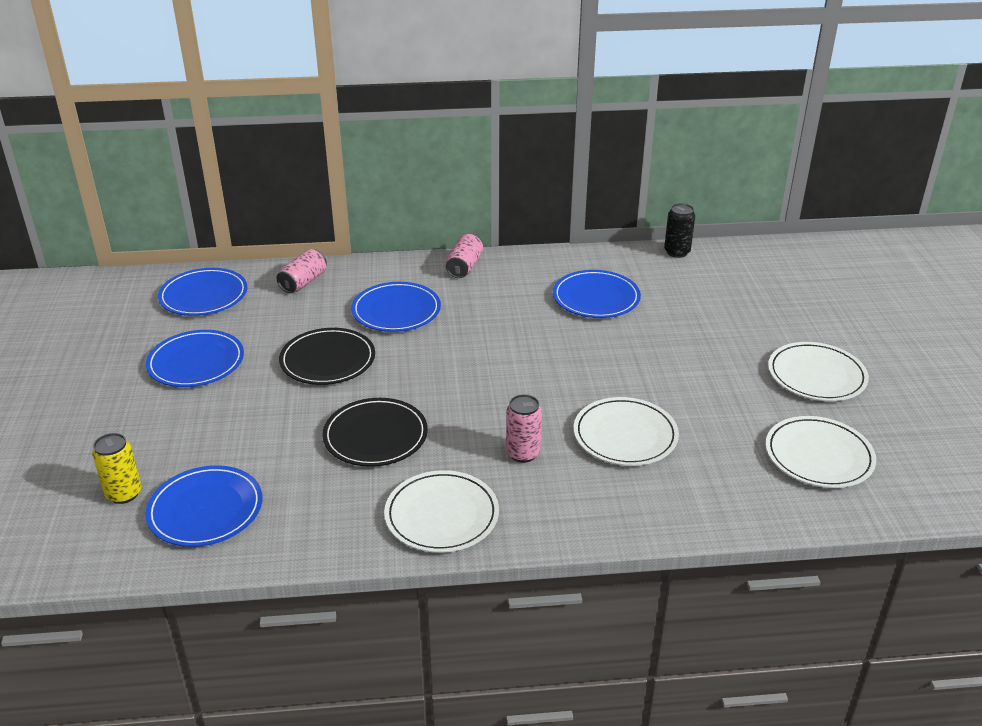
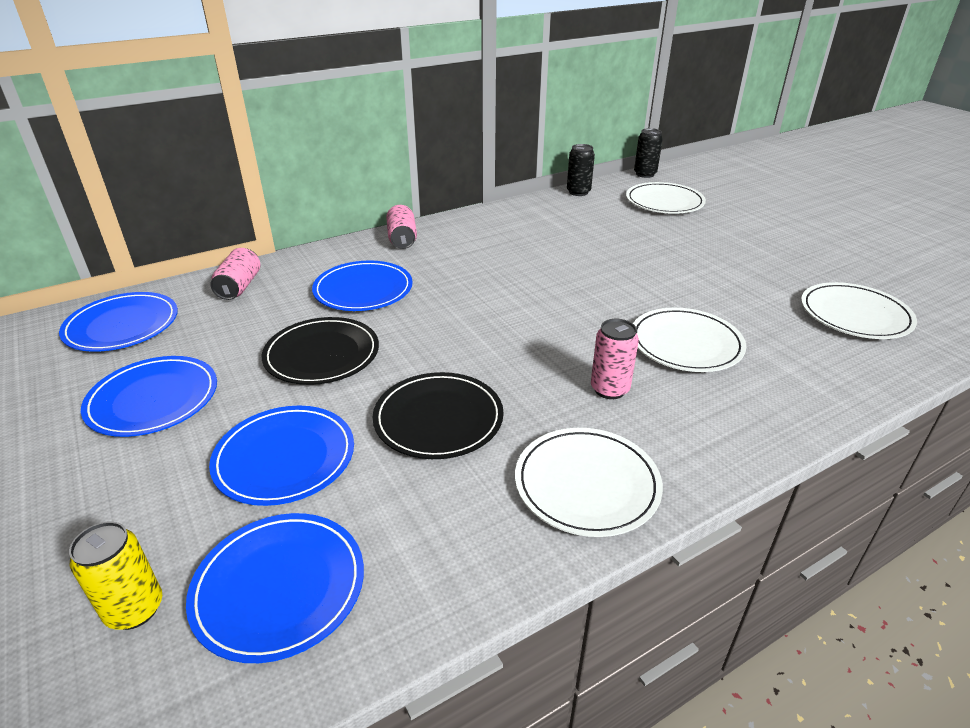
camera: 25 degrees left, 0 degrees up
(596, 298) = (545, 238): blue plate -> blue plate (285, 458)
(772, 245) = (645, 174): none -> black can
(816, 375) = (780, 254): white plate -> white plate (664, 202)

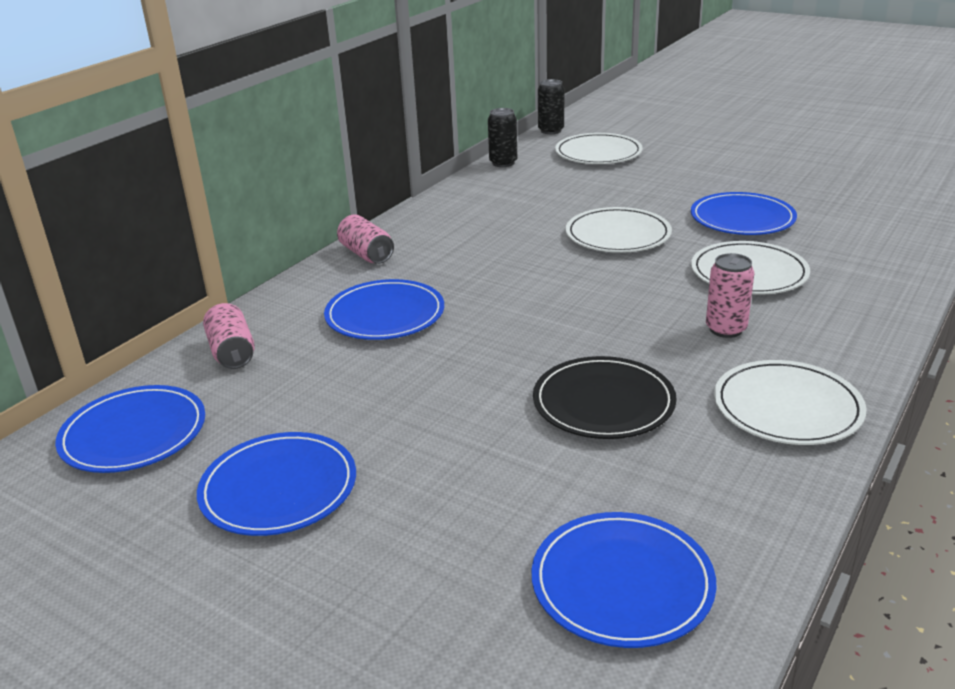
camera: 25 degrees left, 5 degrees down
(135, 609) = (508, 657): yellow can -> none
(285, 458) = (495, 486): blue plate -> blue plate (742, 219)
(322, 354) = (417, 387): black plate -> none
(855, 315) = (856, 211): white plate -> white plate (618, 235)

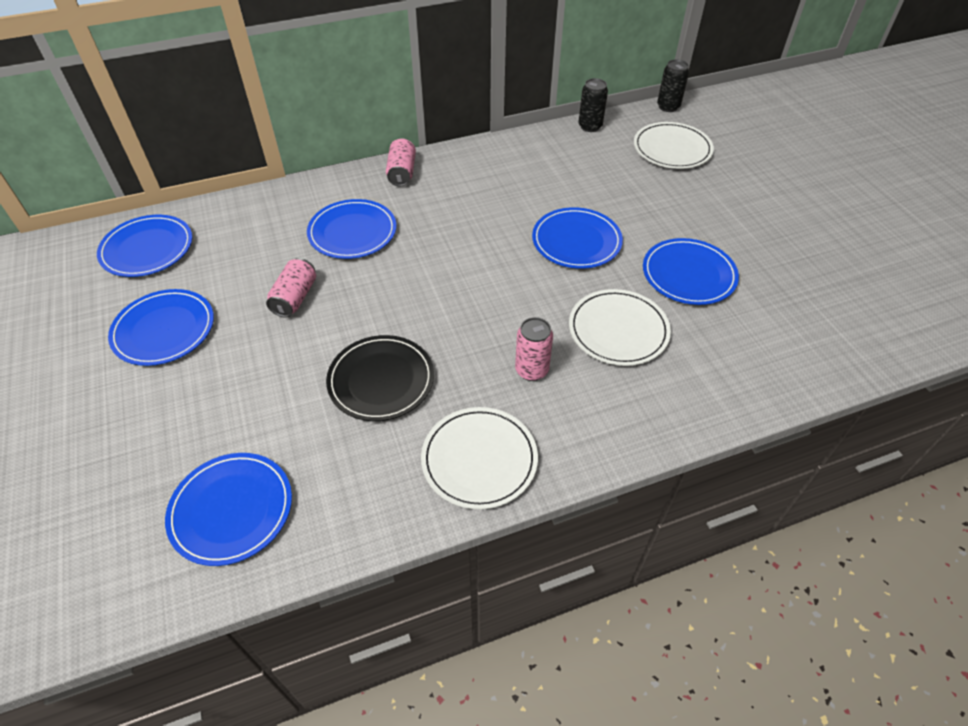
camera: 35 degrees right, 20 degrees up
(232, 352) = (248, 215): pink can -> pink can (295, 298)
(618, 235) = (576, 241): white plate -> blue plate

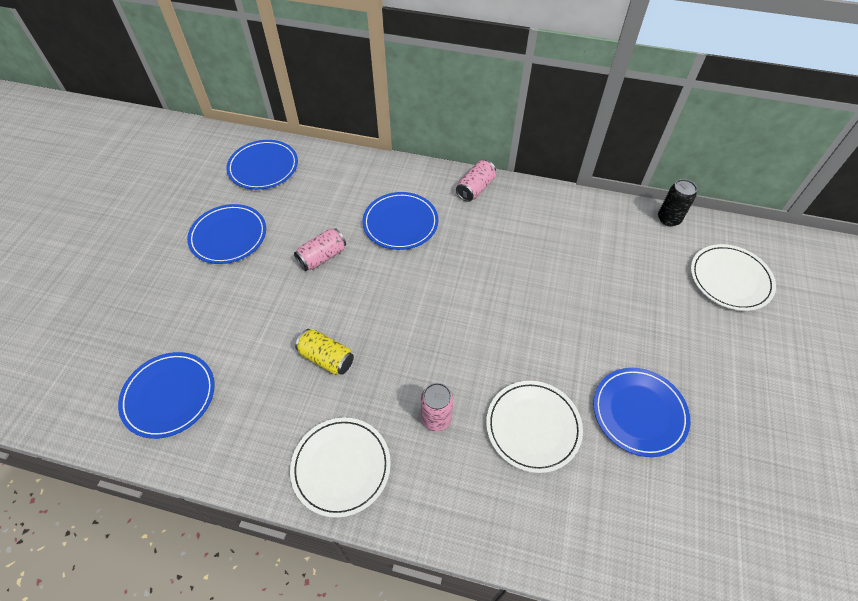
camera: 35 degrees right, 5 degrees up
(381, 380) = (326, 358): black plate -> yellow can
(576, 241) = (565, 324): blue plate -> none
(668, 107) = (763, 233): black can -> none

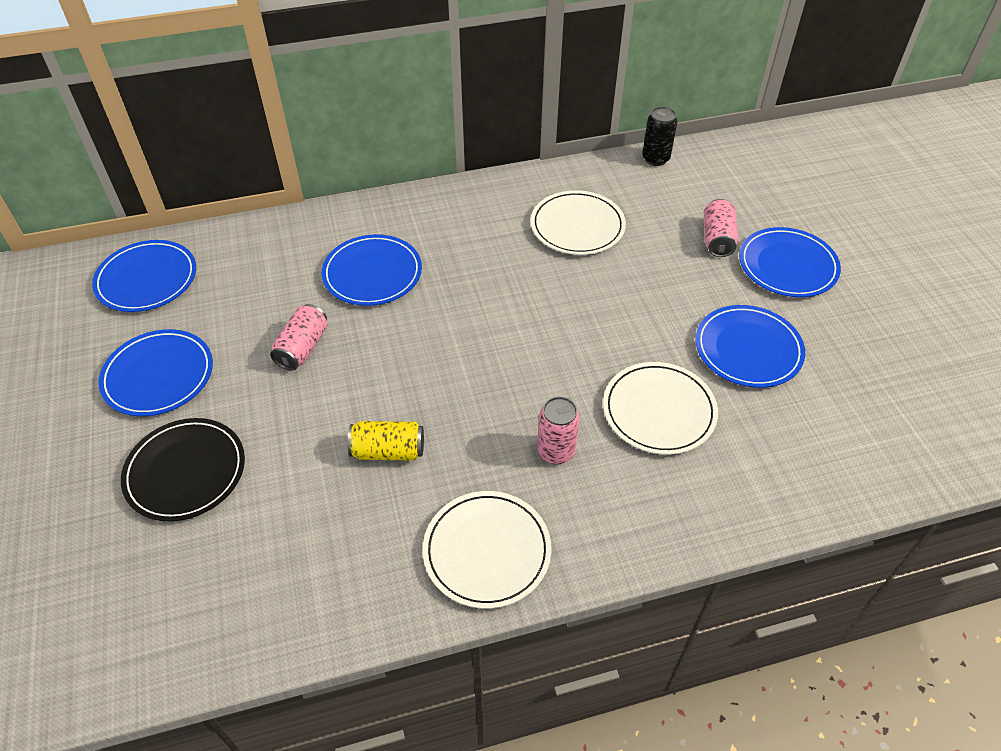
camera: 30 degrees left, 5 degrees down
(169, 396) = (215, 586): blue plate -> blue plate (787, 265)
(202, 309) = (185, 471): none -> black plate
(475, 188) = (434, 204): pink can -> pink can (717, 239)
(730, 279) = (748, 192): white plate -> white plate (577, 226)

